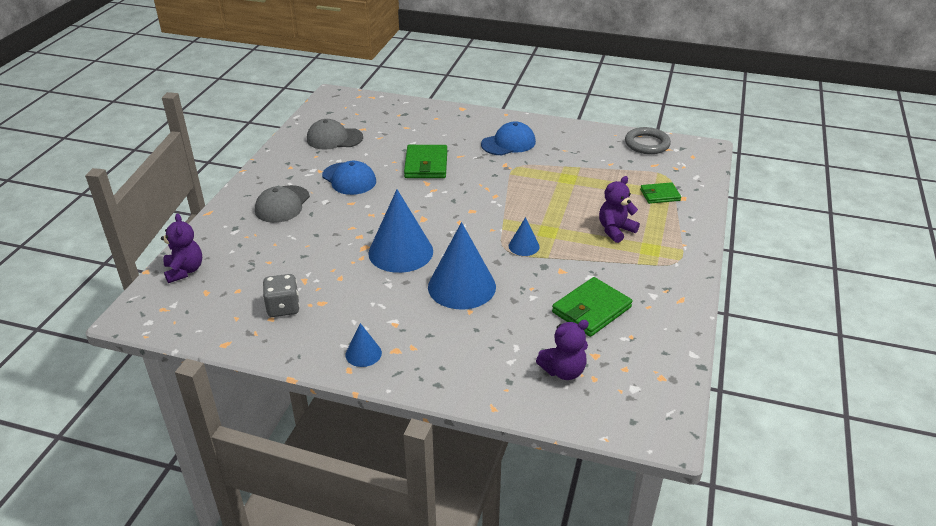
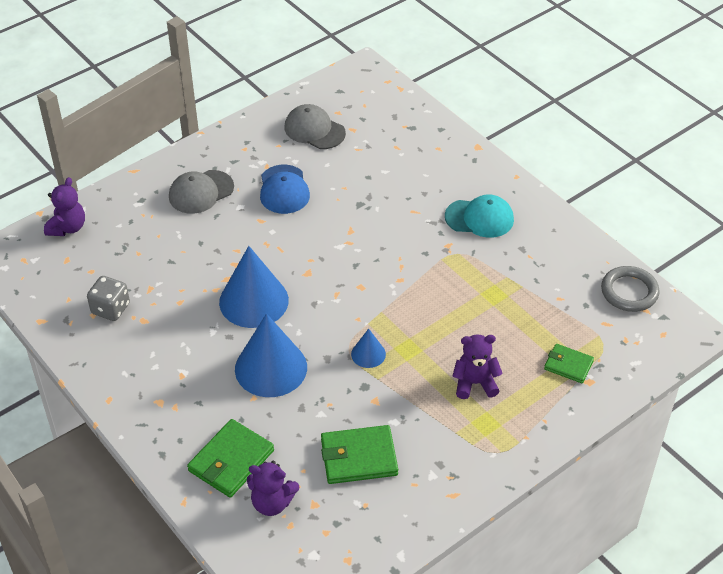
camera: 35 degrees right, 10 degrees up
(363, 353) = (132, 390): blue cone -> none
(426, 164) = (370, 207): green wallet -> green wallet (231, 460)
(508, 143) = (479, 218): blue cap -> turquoise cap

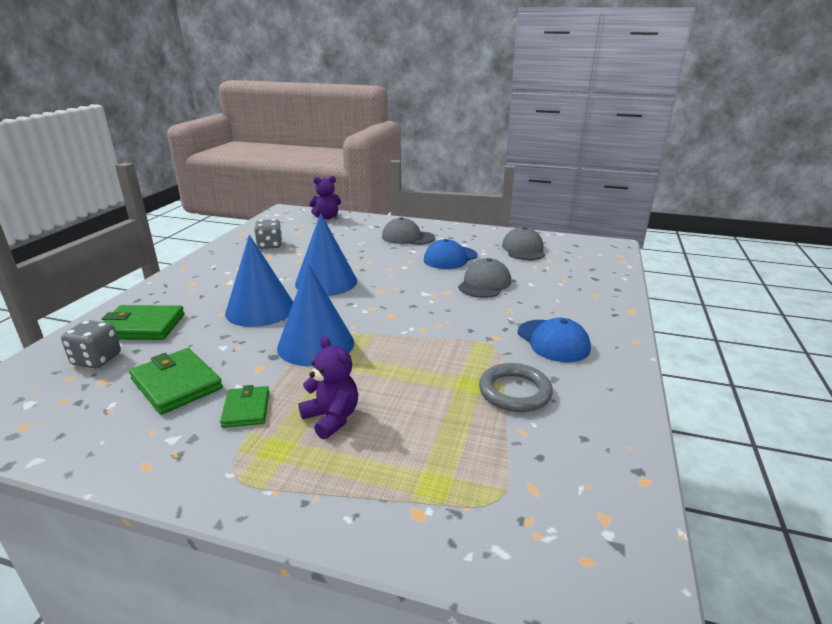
camera: 55 degrees right, 20 degrees down
(272, 503) = (97, 359): purple teddy bear -> grey dice
(358, 199) = (484, 283): none -> grey cap
(368, 354) = (316, 344): blue cone -> blue cone, size x2.07
(479, 218) = (553, 341): turquoise cap -> blue cap
(568, 365) = (427, 481): green wallet -> green wallet (246, 409)
(629, 292) = (611, 488): grey ring -> grey ring (514, 391)

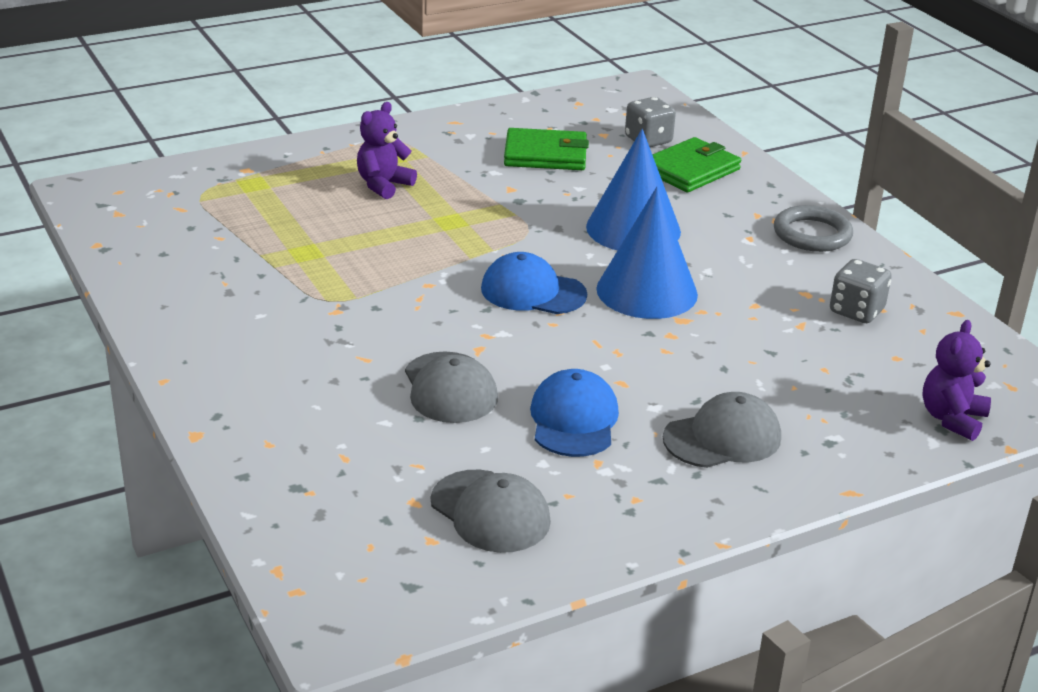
camera: 135 degrees right, 5 degrees up
(246, 409) = (457, 164): green wallet -> none
(316, 344) = (504, 224): blue cone -> none
(331, 418) = (383, 185): purple teddy bear -> purple teddy bear turned 120 degrees clockwise
(514, 391) = (256, 264): grey ring -> grey ring (812, 234)
(553, 341) = (266, 335): blue cap -> blue cap (533, 292)

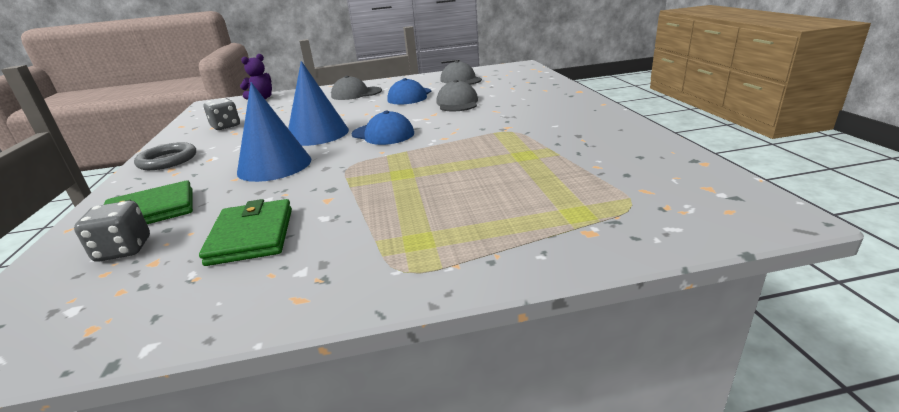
camera: 160 degrees left, 5 degrees down
(383, 185) = (441, 207): purple teddy bear -> none
(545, 155) = (252, 236): green wallet -> green wallet turned 60 degrees clockwise

